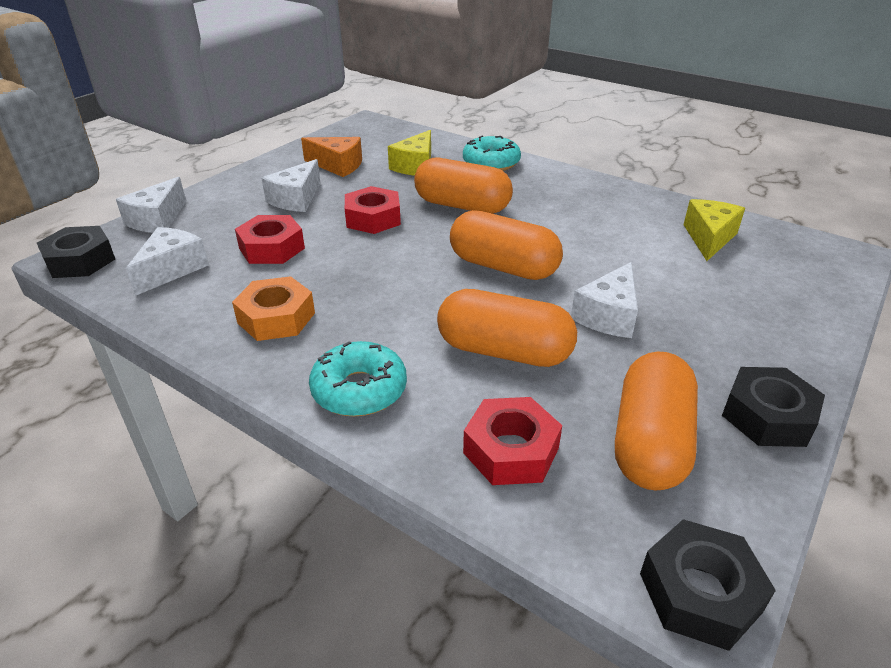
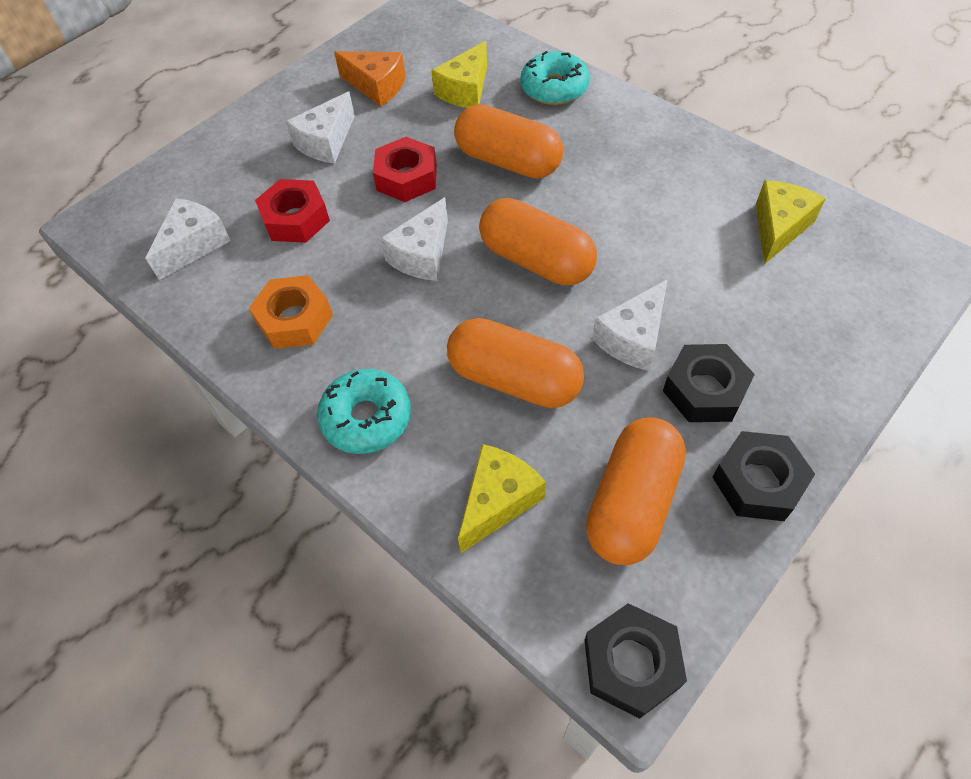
camera: 10 degrees right, 20 degrees up
(80, 261) = (104, 227): black nut -> black nut (704, 390)
(157, 220) = (179, 169): white cheese -> white cheese (422, 255)
(511, 450) = (498, 501): red nut -> yellow cheese

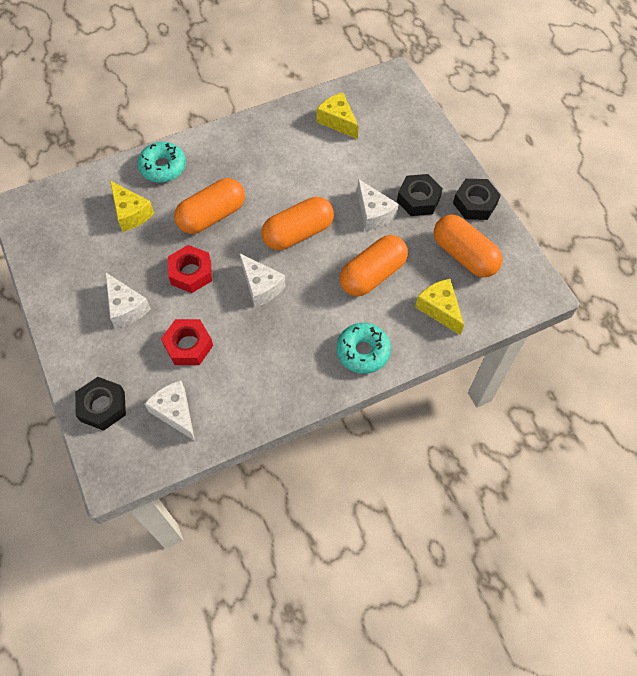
camera: 70 degrees left, 5 degrees up
(294, 319) = (273, 368): orange nut -> none
(376, 86) = (90, 261): orange cheese -> none
(631, 663) = (537, 289): black nut -> black nut (102, 406)

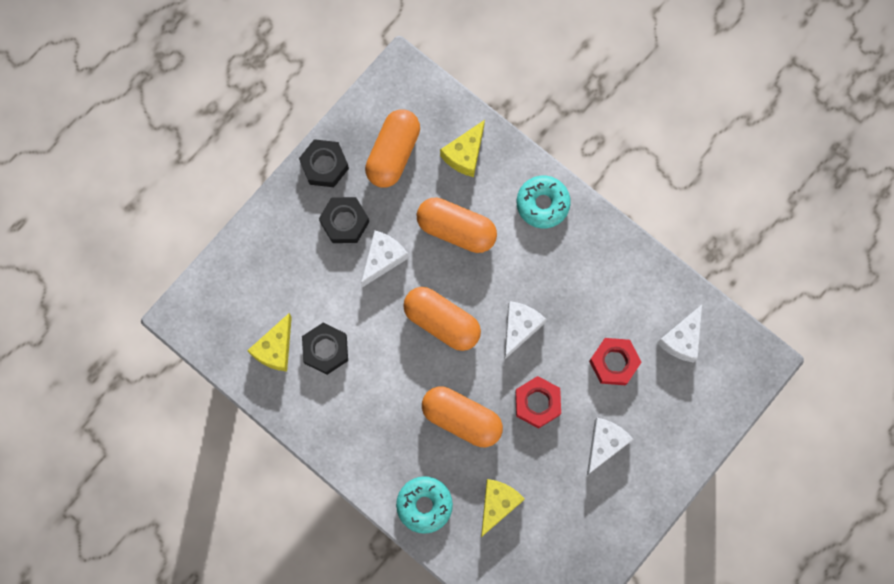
camera: 115 degrees left, 15 degrees up
(102, 406) = (709, 406): black nut -> black nut (325, 350)

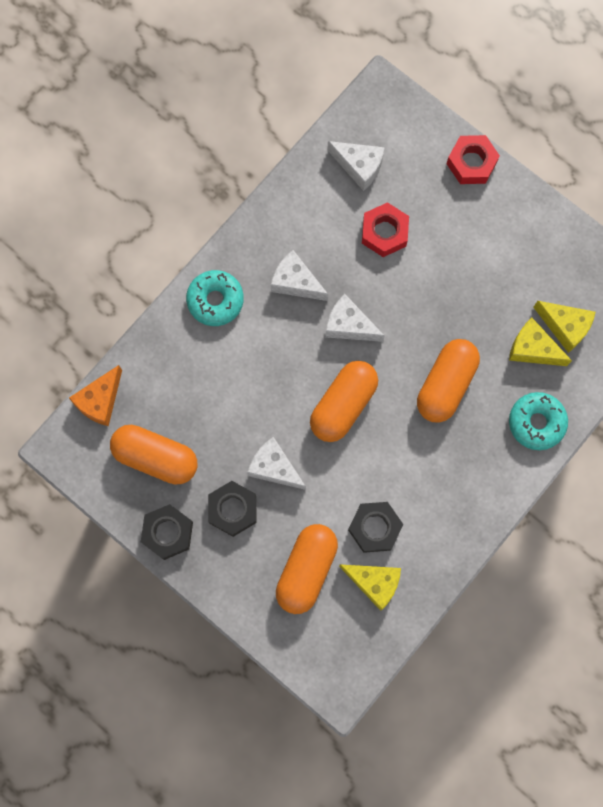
camera: 90 degrees left, 0 degrees up
(446, 103) = (100, 401): none -> orange cheese
(456, 230) = (242, 390): orange capsule -> orange capsule (306, 570)
(465, 154) = (158, 381): yellow cheese -> yellow cheese (565, 326)
(537, 403) = (427, 308): red nut -> red nut (471, 163)
(604, 444) = (468, 243): white cheese -> white cheese (296, 282)

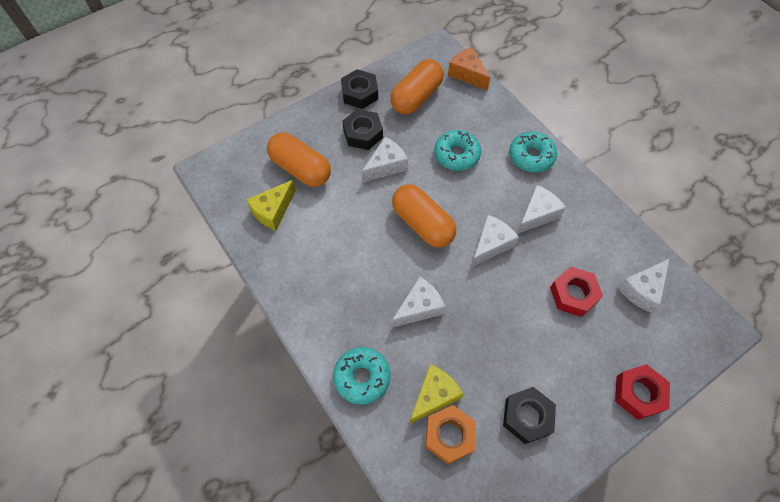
camera: 105 degrees right, 15 degrees down
(235, 387) = (456, 155): none -> turquoise donut
(375, 528) = (315, 222): black nut -> black nut (527, 417)
(445, 385) = (419, 307): orange capsule -> white cheese
(565, 326) = (449, 435): yellow cheese -> orange nut

